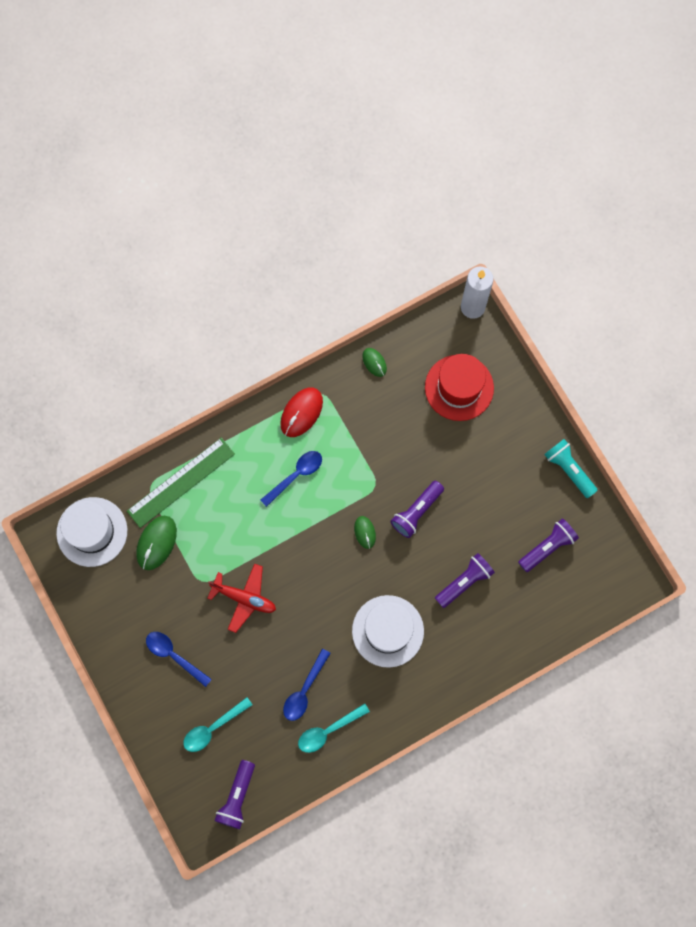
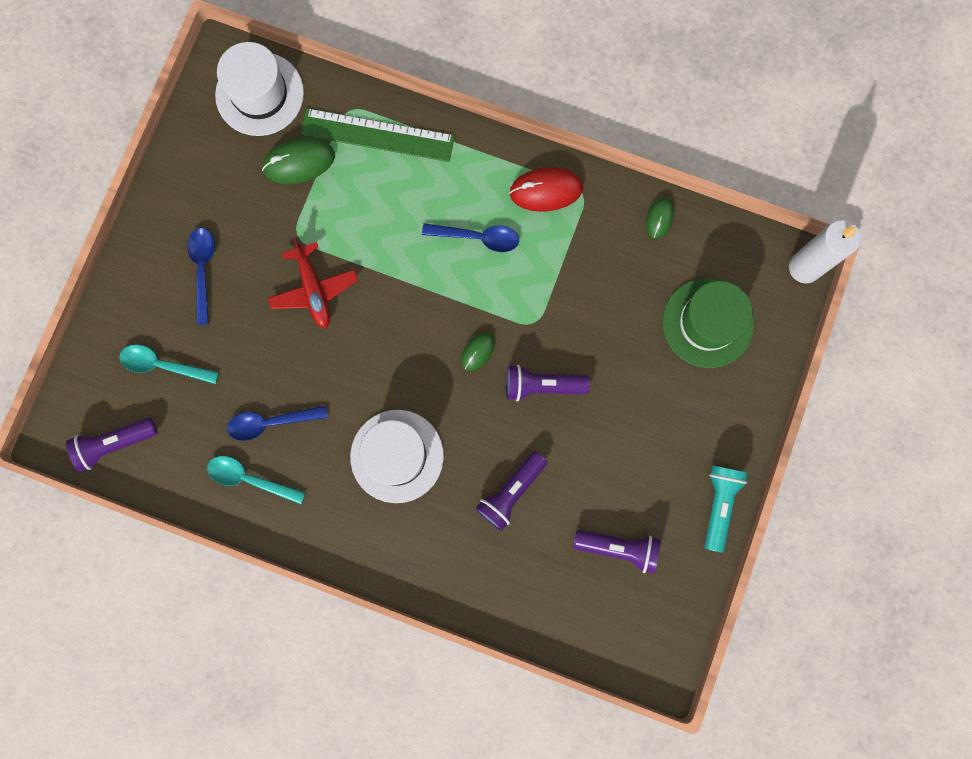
camera: 50 degrees right, 5 degrees up
(459, 387) = (707, 323): red hat -> green hat
(464, 582) = (511, 492): purple flashlight -> purple flashlight turned 120 degrees clockwise

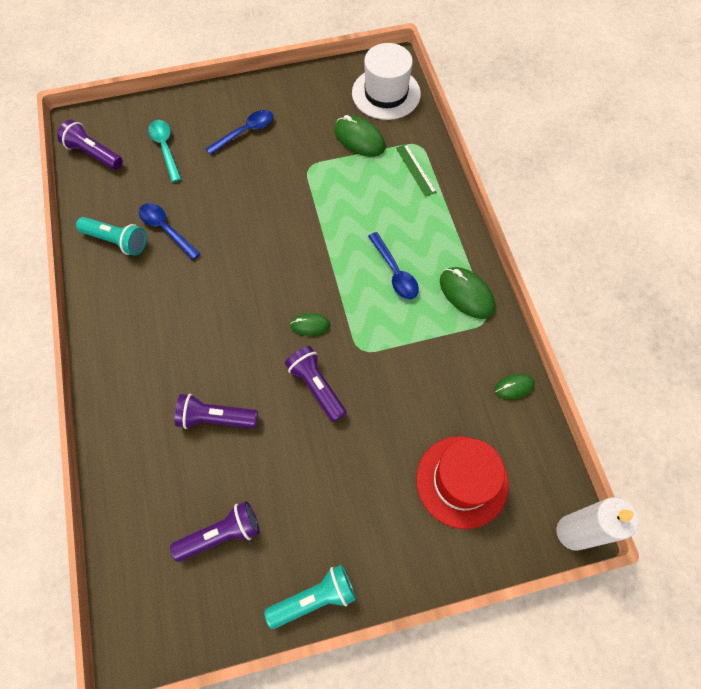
camera: 55 degrees right, 15 degrees down
(250, 479) = (117, 241): turquoise spoon -> turquoise flashlight
(314, 289) = (279, 198): red plane -> none
(377, 135) = (415, 170): green ruler -> green ruler, size x0.53
(397, 456) = (193, 321): white hat -> none
(546, 190) = (466, 294): red mouse -> green mouse
(618, 548) = (221, 534): purple flashlight -> purple flashlight turned 90 degrees counterclockwise
(707, 323) = (462, 481): green hat -> red hat

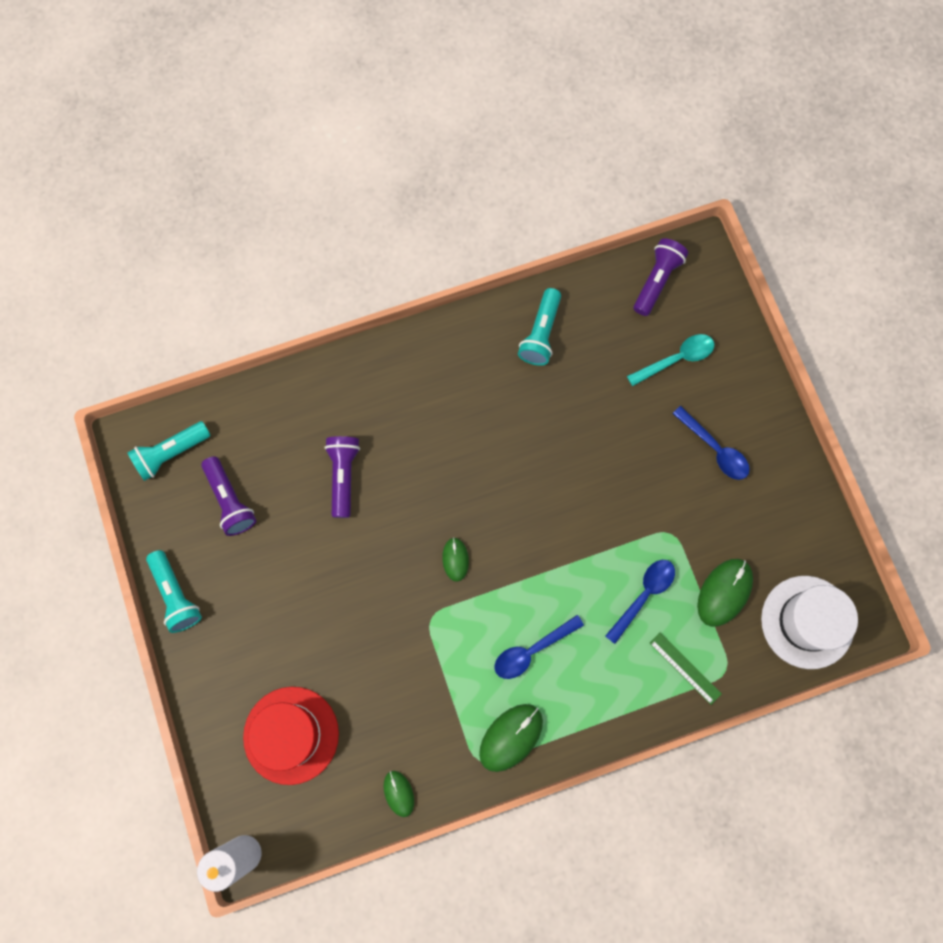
camera: 85 degrees right, 10 degrees up
(156, 600) = (171, 453): none -> turquoise flashlight
(166, 229) = (562, 383): blue spoon -> blue spoon (643, 595)
(316, 386) = (384, 574): purple flashlight -> none
(415, 170) = (685, 668): green ruler -> green ruler turned 75 degrees clockwise

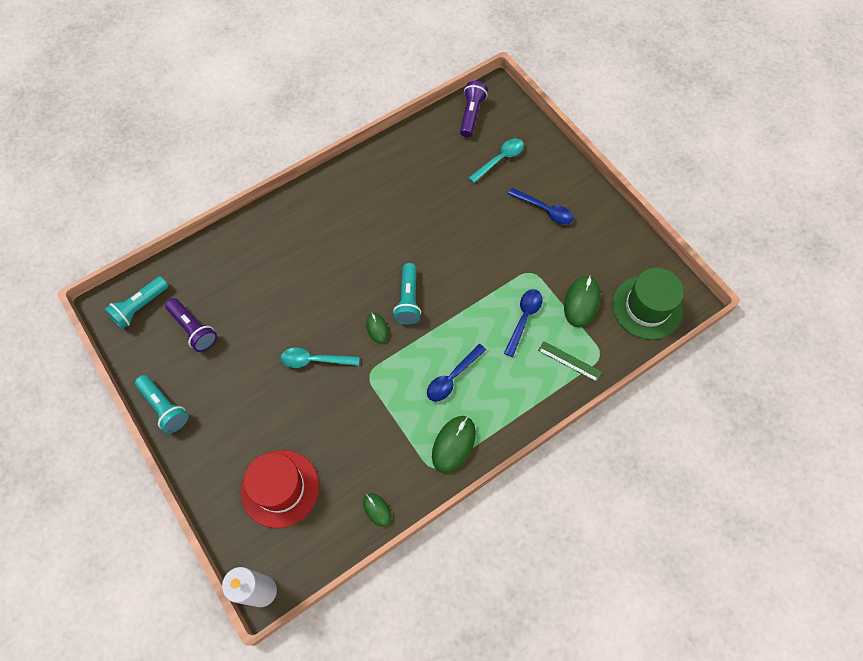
camera: 15 degrees left, 10 degrees down
(343, 476) = (277, 291): purple flashlight -> none
(368, 581) = (314, 360): none -> turquoise spoon
(541, 334) = (399, 165): turquoise flashlight -> turquoise flashlight (408, 300)
(807, 622) = (647, 307): white hat -> green hat

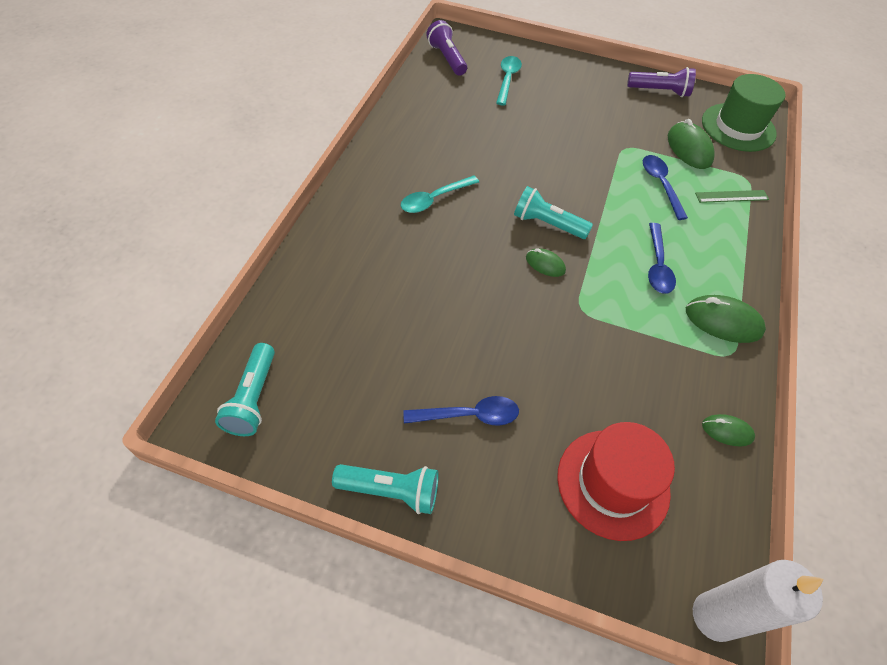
camera: 40 degrees left, 10 degrees down
(193, 329) = (346, 381): purple flashlight -> purple flashlight (659, 91)
(314, 360) = (514, 330): turquoise spoon -> turquoise spoon (434, 199)
(408, 300) = (547, 224): turquoise flashlight -> turquoise flashlight turned 150 degrees clockwise
(453, 444) = (723, 321): green mouse -> green mouse turned 60 degrees counterclockwise
(544, 210) = (584, 98): blue spoon -> blue spoon (469, 415)

